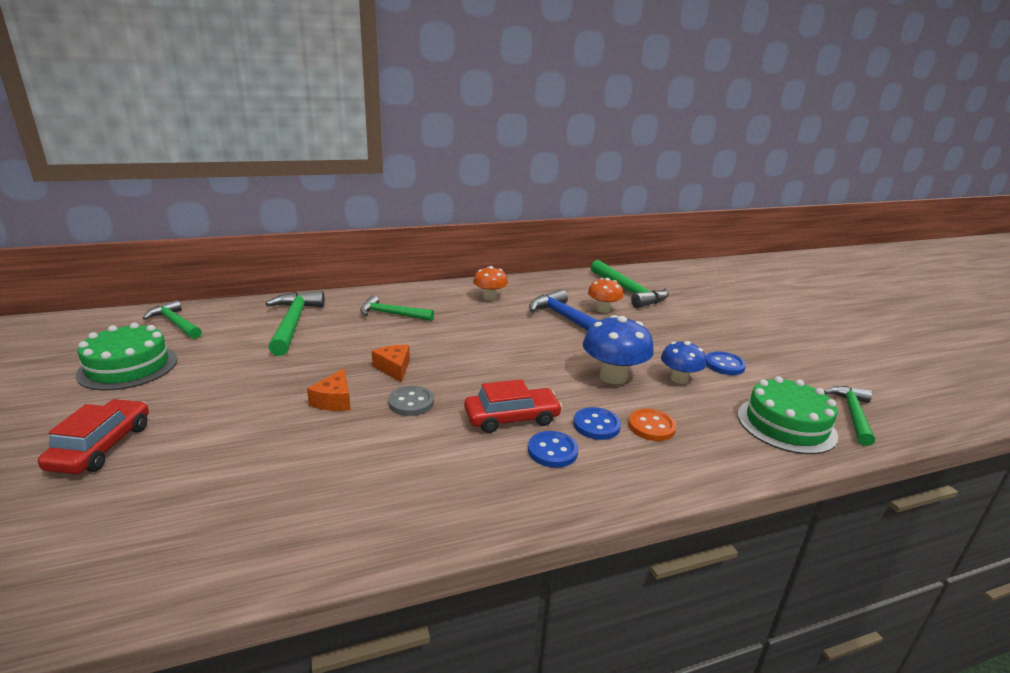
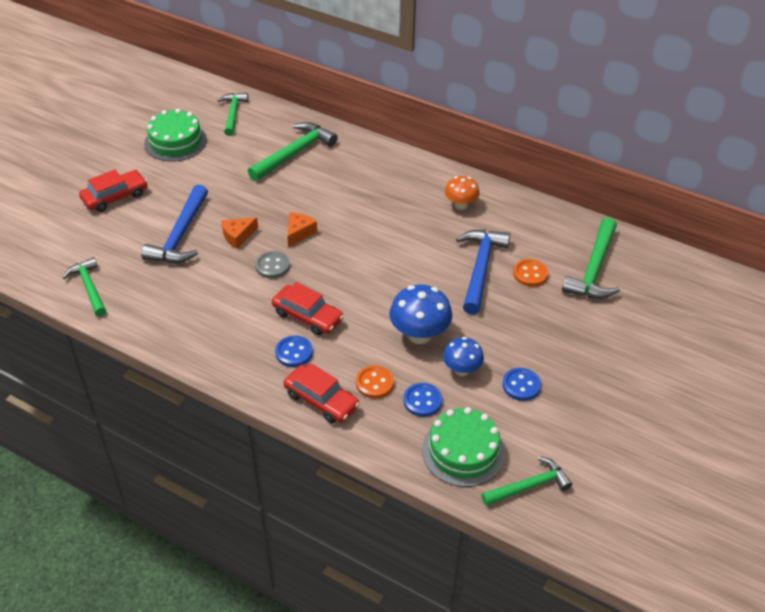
camera: 50 degrees right, 20 degrees up
(261, 433) = (180, 235): none -> blue hammer
(392, 314) = (365, 181): green hammer -> green hammer (89, 287)
(596, 425) = (345, 357): blue button -> blue button (422, 401)
(603, 309) = (530, 274): orange mushroom -> orange button
(643, 468) = (321, 400): none -> red car

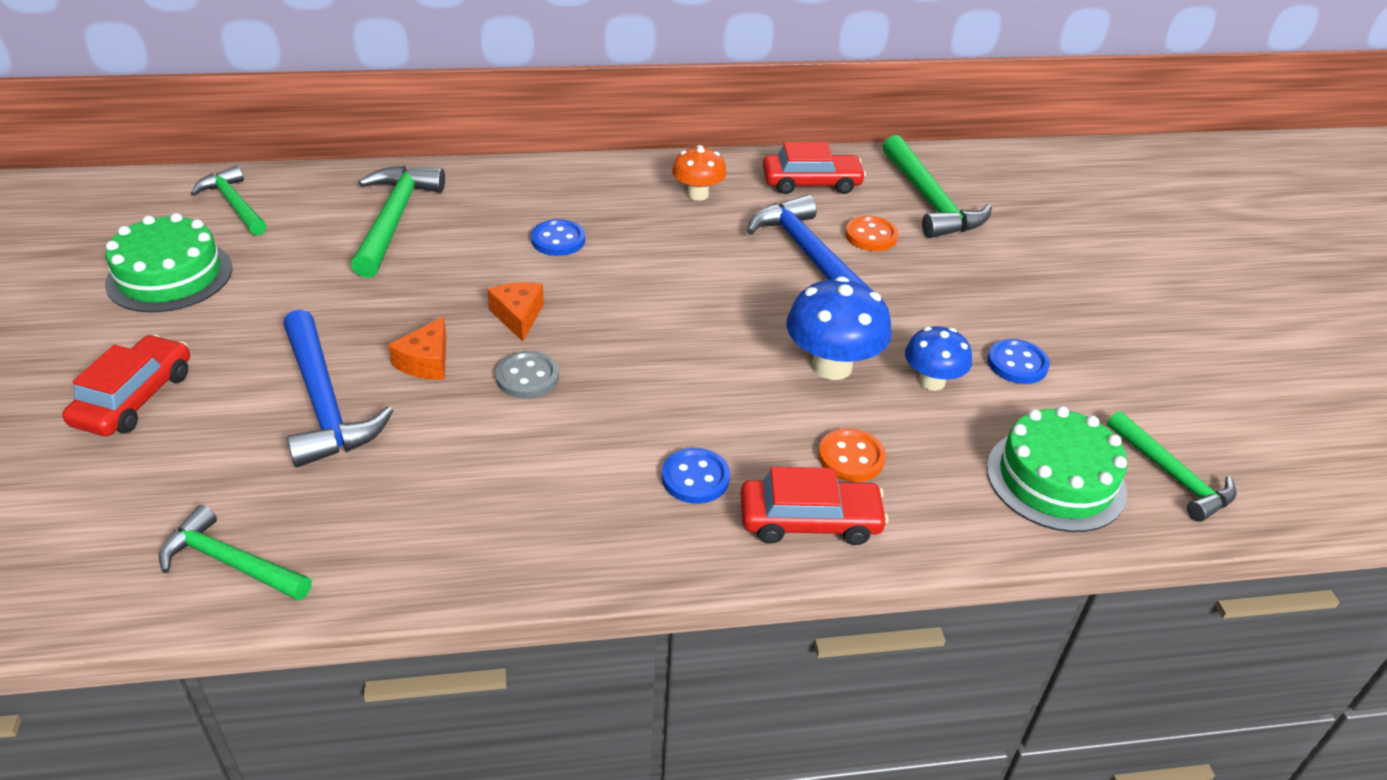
camera: 40 degrees left, 5 degrees down
(307, 316) = (658, 419): red car -> red car (811, 183)
(422, 401) = (935, 446): blue button -> blue button (558, 240)
(529, 486) = (1172, 475): green hammer -> green hammer turned 120 degrees clockwise

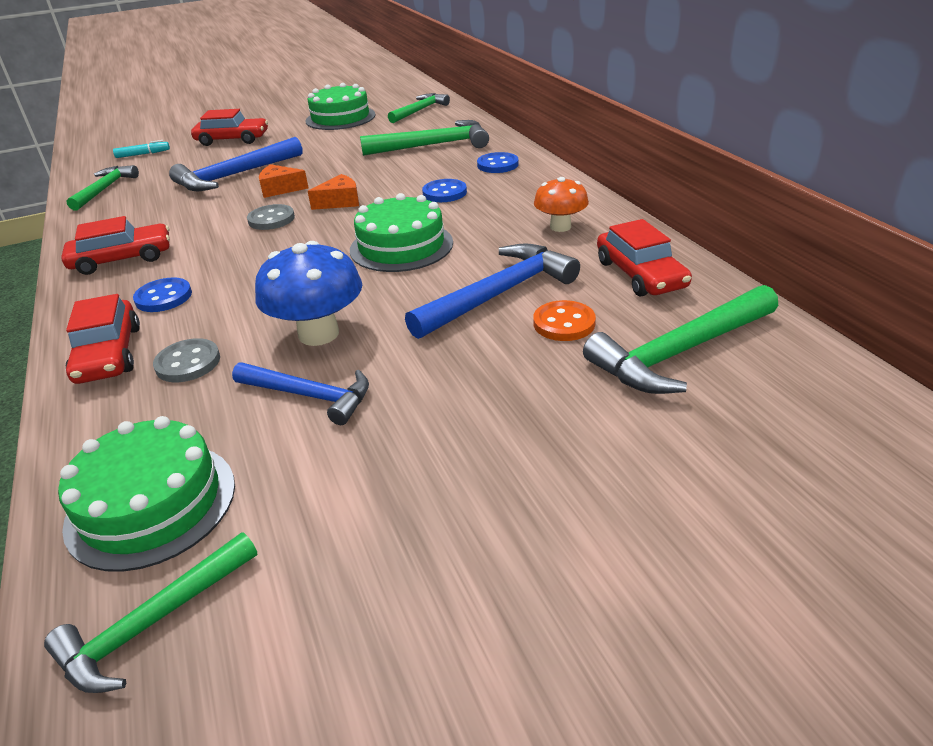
camera: 80 degrees right, 5 degrees down
(78, 517) = (143, 154): none -> turquoise marker
(555, 522) = (122, 259): none -> red car
(676, 291) = (401, 246): none -> green cake
(851, 457) = (188, 363): orange button -> grey button
(932, 381) = (310, 396): blue mushroom -> blue hammer
(1017, 364) = (360, 456): blue button -> blue button (497, 165)

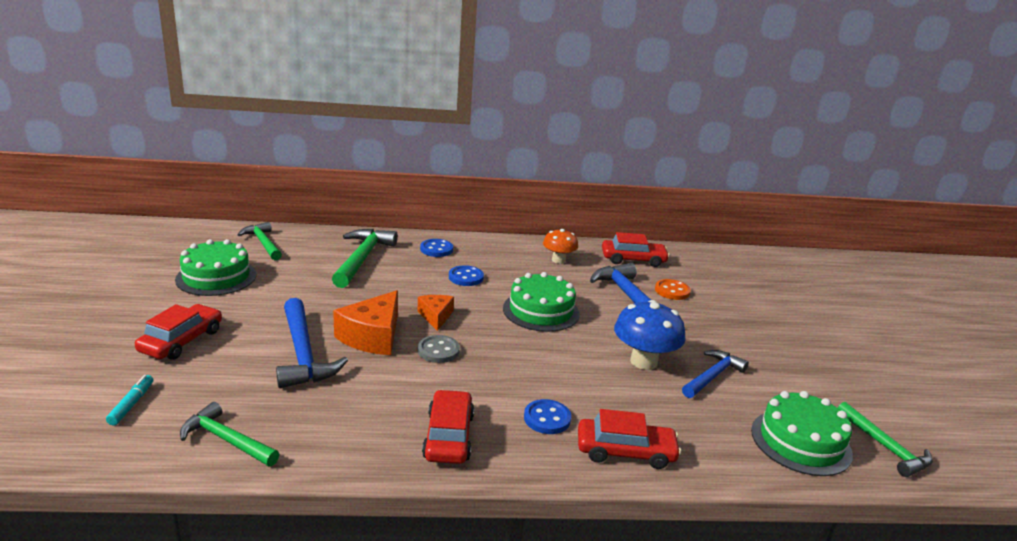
camera: 75 degrees left, 10 degrees down
(188, 363) = (655, 416): grey button -> none
(280, 189) = (372, 337): orange cheese -> orange cheese, size x1.70
(680, 352) = (712, 275): green hammer -> none

